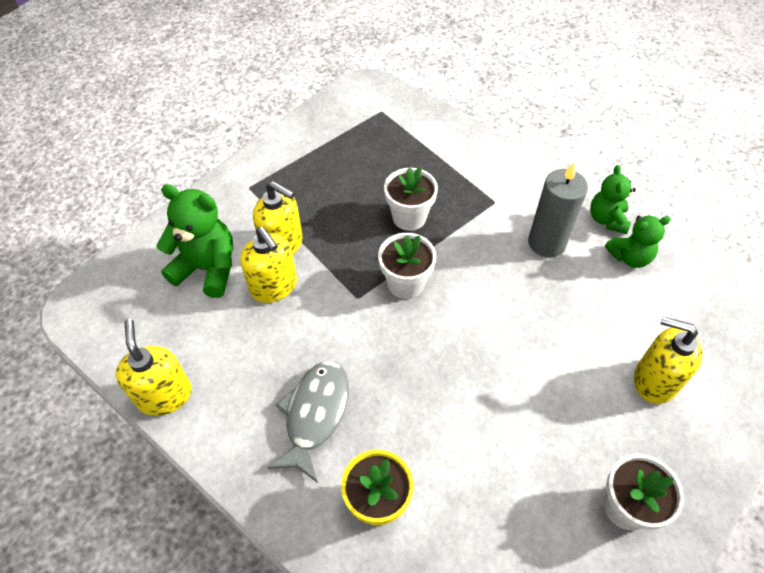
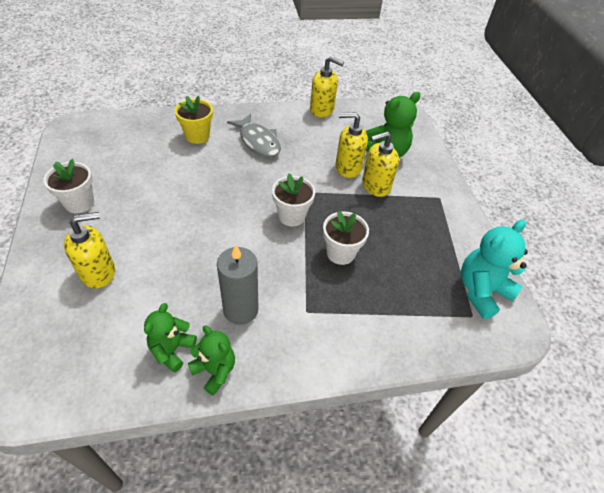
camera: 125 degrees right, 5 degrees down
(349, 115) = (481, 291): none -> turquoise teddy bear

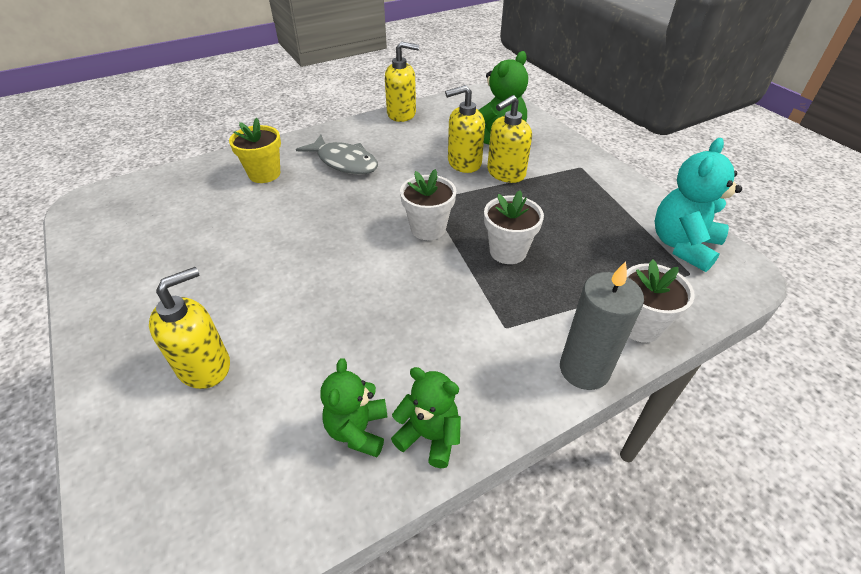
camera: 15 degrees left, 5 degrees down
(79, 203) = (137, 289): white flower pot -> white flower pot (639, 325)
(240, 309) = (423, 351): grey candle -> grey candle (584, 369)

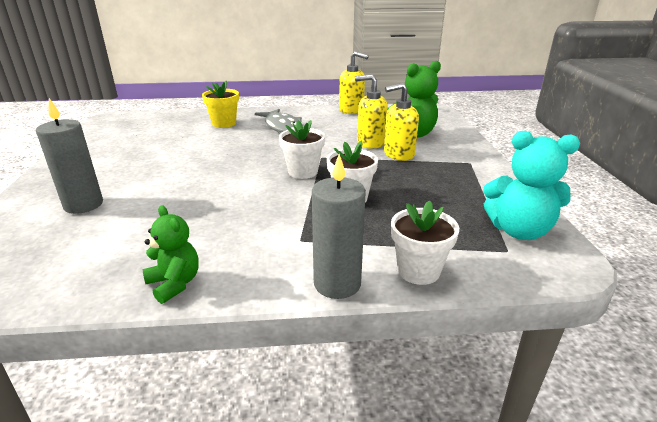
camera: 25 degrees right, 15 degrees down
(204, 366) = (83, 205): yellow soap dispenser -> grey candle
(358, 430) = (133, 264): green teddy bear -> none
(682, 245) = (519, 231): turquoise teddy bear -> turquoise teddy bear turned 135 degrees counterclockwise

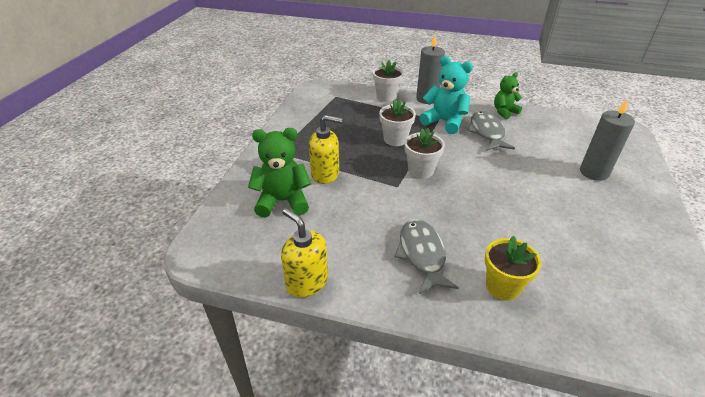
camera: 160 degrees left, 10 degrees up
(175, 283) = (504, 112): green teddy bear -> green teddy bear turned 75 degrees clockwise
(218, 233) = (487, 132): none -> grey fish
(370, 142) = (337, 197): yellow soap dispenser -> none
(519, 231) = (317, 102): turquoise teddy bear -> turquoise teddy bear (444, 122)

